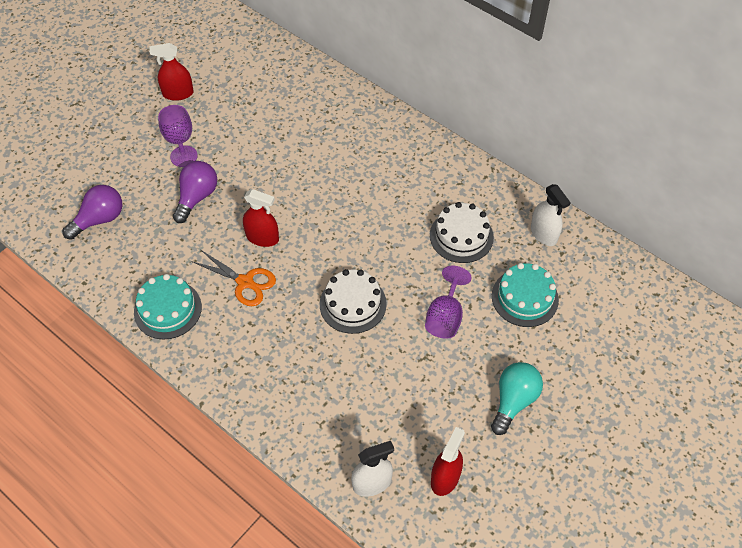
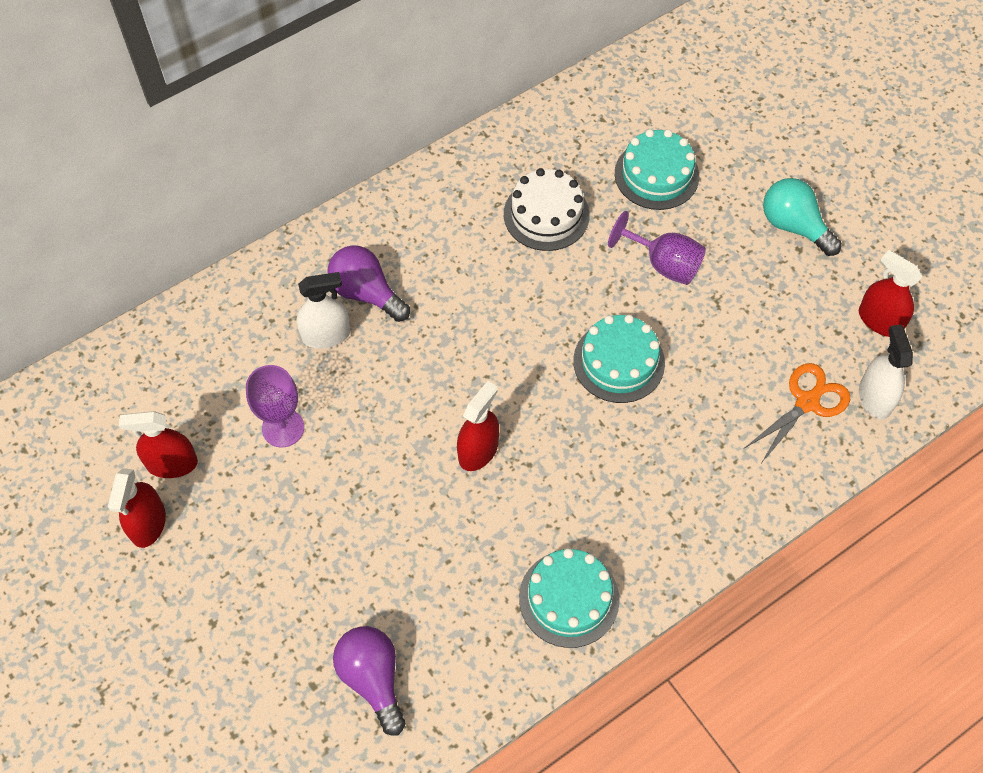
camera: 75 degrees left, 5 degrees up
(184, 156) = (287, 534): purple goblet -> purple goblet (283, 428)
(197, 197) = (375, 527): purple light bulb -> purple light bulb (366, 293)
(218, 93) = (172, 464): none -> red spray bottle
(245, 282) = (549, 487): orange scissors -> orange scissors (807, 402)
(353, 304) = (619, 362): white cake -> turquoise cake
(543, 234) = (568, 128): white spray bottle -> white spray bottle (326, 335)

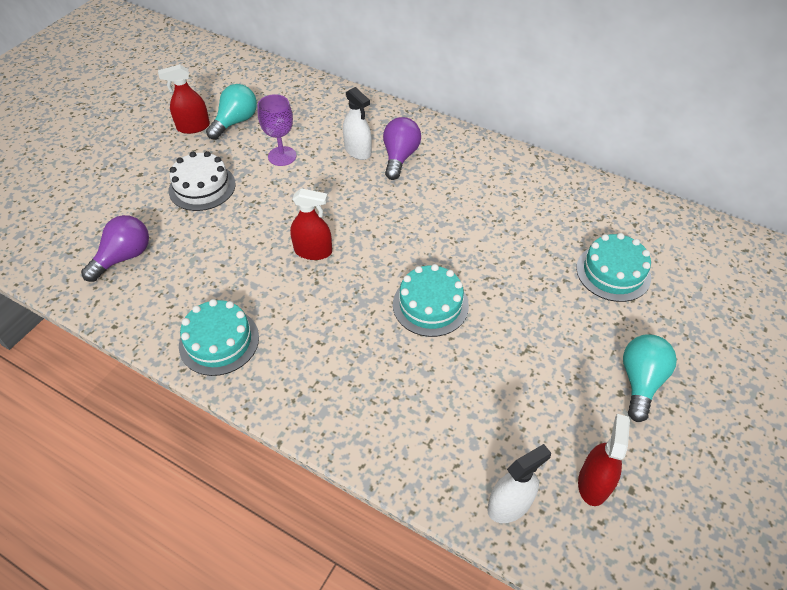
camera: 65 degrees right, 10 degrees down
(172, 464) = (236, 122): red spray bottle -> turquoise light bulb
(546, 214) = (526, 221): white cake -> white cake (202, 187)
(664, 264) = (535, 304): purple goblet -> none
(807, 402) = (471, 448): orange scissors -> none

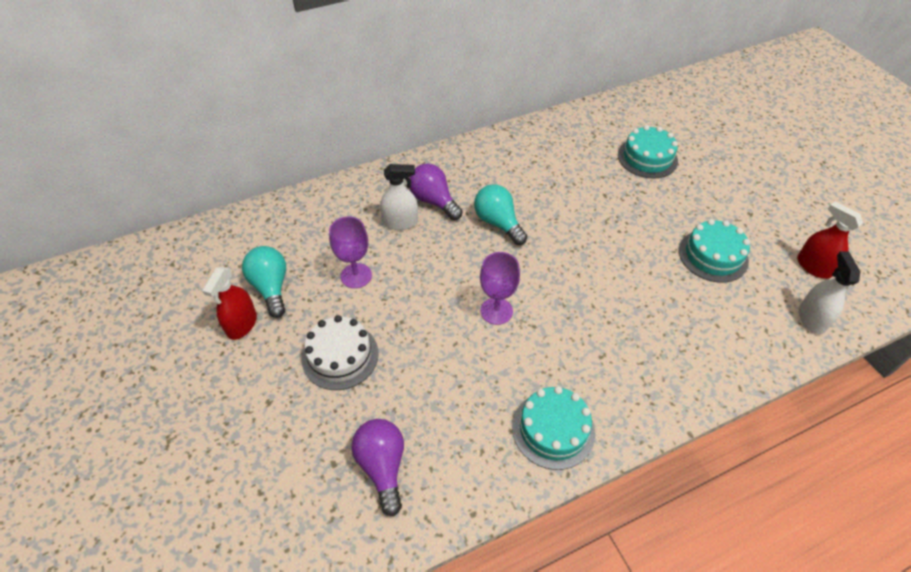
camera: 55 degrees left, 0 degrees up
(313, 251) = (496, 311): red spray bottle -> purple goblet
(430, 305) = (610, 267): turquoise cake -> turquoise cake (713, 255)
(640, 381) = (746, 199): turquoise light bulb -> turquoise light bulb (498, 223)

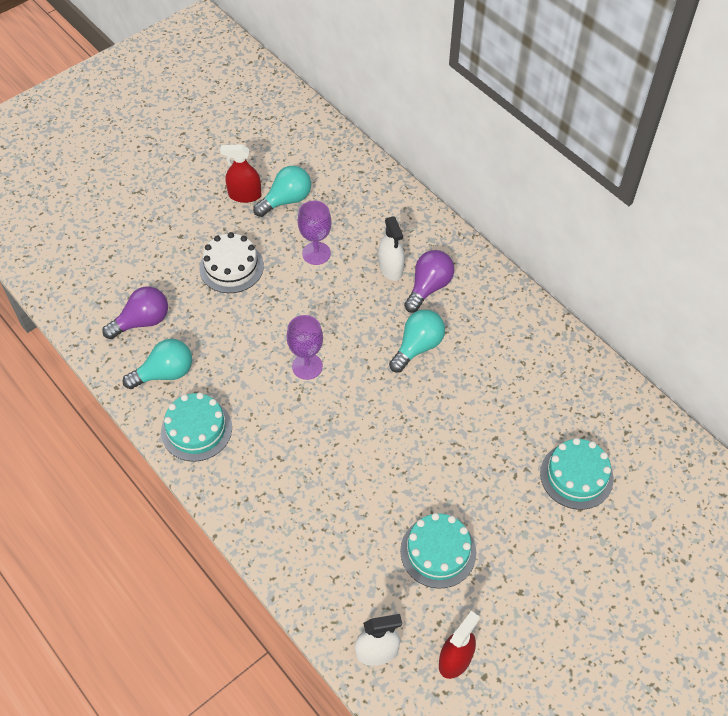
camera: 75 degrees right, 5 degrees up
(468, 451) = (165, 373): none -> turquoise light bulb

